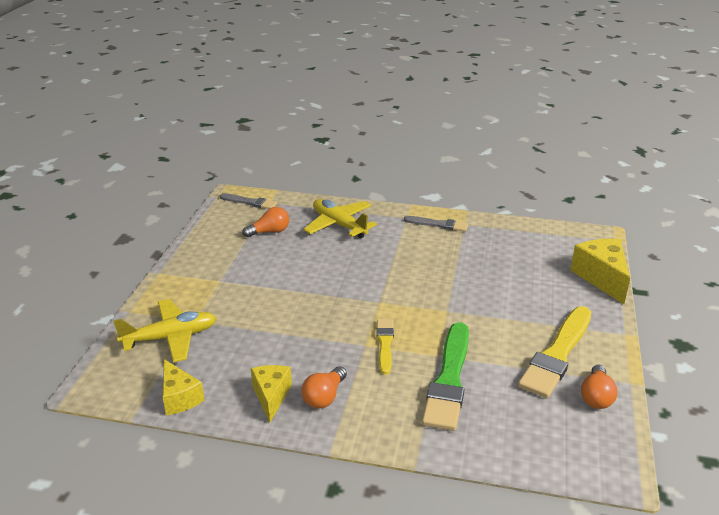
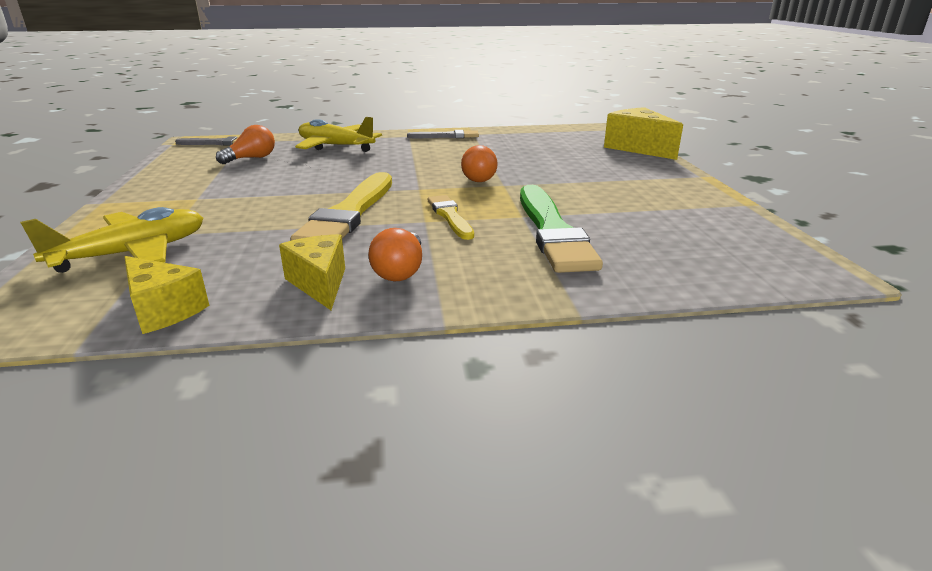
camera: 20 degrees left, 5 degrees down
(557, 354) = (651, 197): yellow brush -> yellow brush (350, 213)
(596, 397) = (725, 219): orange light bulb -> orange light bulb (478, 178)

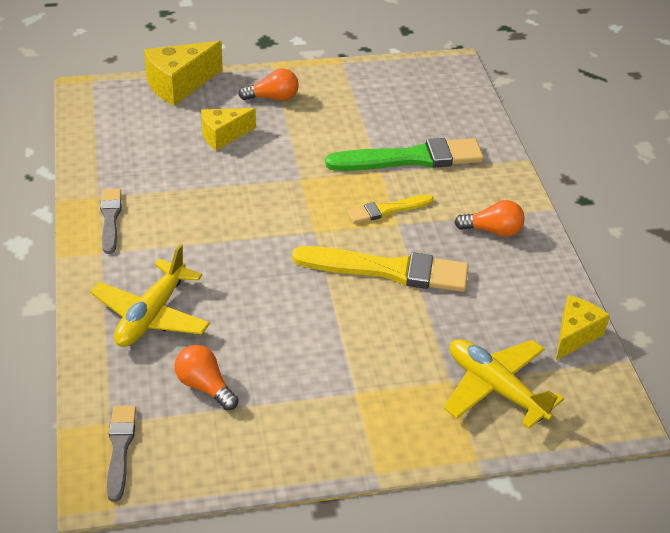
camera: 95 degrees left, 15 degrees up
(320, 283) = (520, 267): yellow cheese -> yellow cheese (223, 136)
(478, 178) = (282, 194): orange light bulb -> orange light bulb (273, 98)

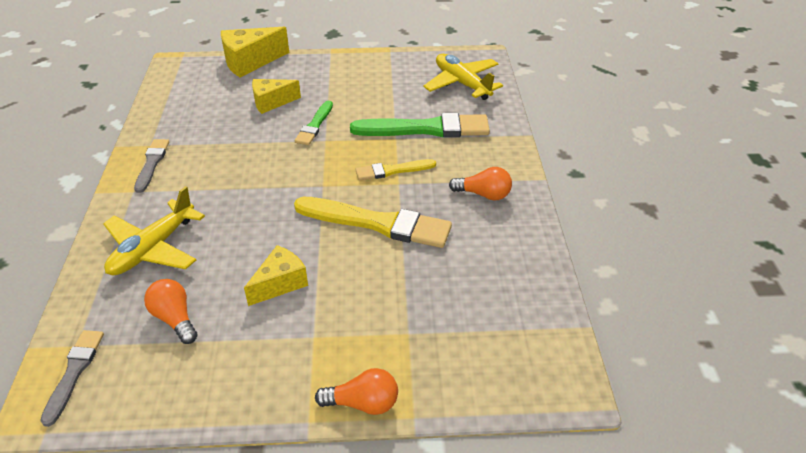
camera: 10 degrees right, 0 degrees up
(273, 98) = (323, 75): orange light bulb -> orange light bulb (363, 403)
(283, 161) = (315, 125): none -> green brush
(495, 388) = (450, 344): yellow plane -> yellow plane (462, 83)
(575, 335) = (540, 297): yellow cheese -> yellow cheese (280, 283)

